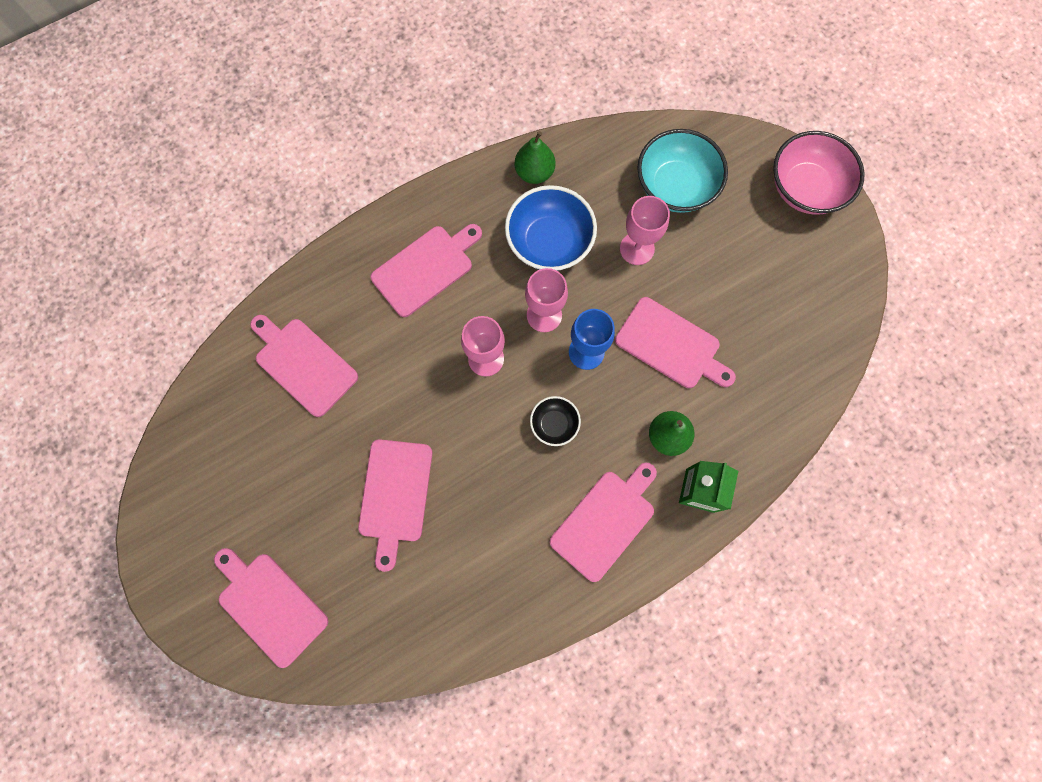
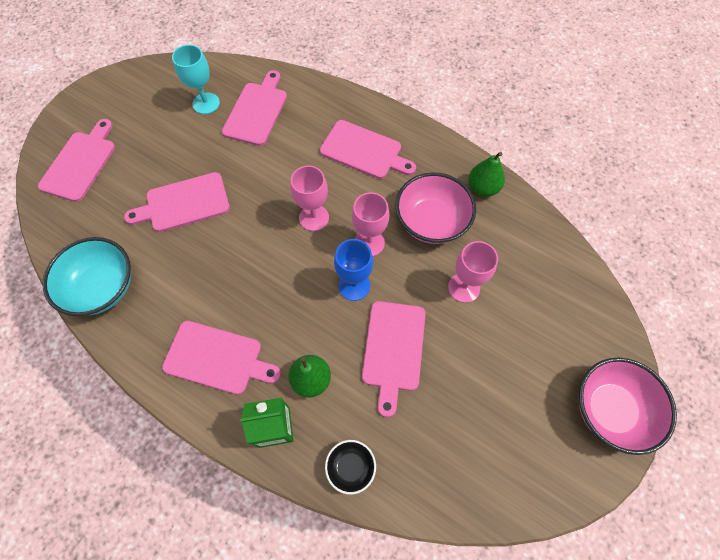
camera: 65 degrees right, 10 degrees down
(257, 420) = (206, 103): none -> turquoise goblet
(549, 242) = (431, 222): blue bowl -> pink bowl
(554, 424) = (283, 286): black bowl -> black bowl (350, 467)
(675, 186) = (538, 295): turquoise bowl -> turquoise bowl (102, 287)

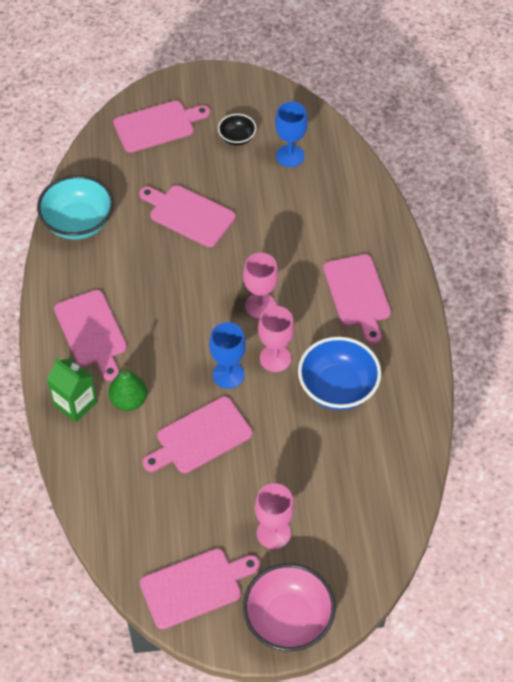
camera: 50 degrees right, 10 degrees down
(206, 103) = (290, 156): turquoise goblet -> blue goblet
(257, 111) = (318, 194): pink cutting board -> pink cutting board (195, 587)
(350, 467) = (88, 471): black bowl -> black bowl (237, 138)
(431, 222) = (337, 388): pink bowl -> blue bowl
(464, 287) = (299, 450): pink goblet -> pink goblet (273, 533)
(483, 188) = (409, 403): green pear -> none

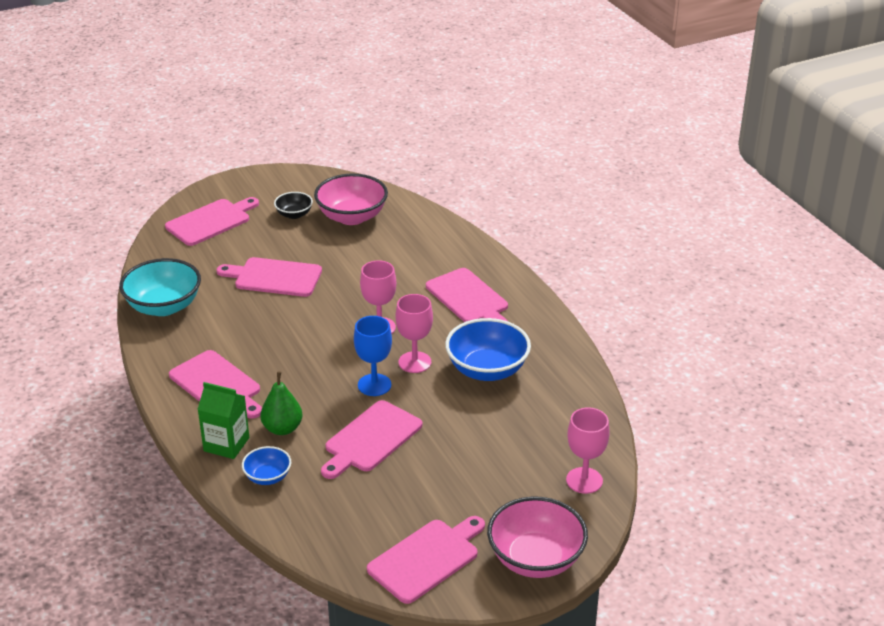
camera: 20 degrees left, 20 degrees down
(96, 452) = (267, 477): none -> blue bowl
(273, 533) = (484, 494): pink goblet -> pink goblet (584, 480)
(290, 156) = (352, 217): blue goblet -> pink bowl

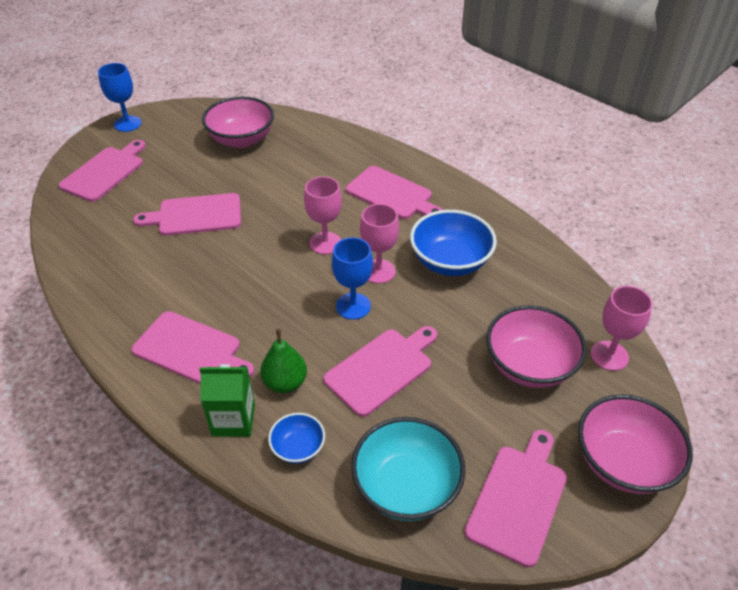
camera: 20 degrees left, 10 degrees up
(164, 306) = (93, 273): turquoise bowl -> turquoise bowl (406, 486)
(251, 180) = (128, 124): none -> blue goblet
(294, 214) = (185, 148): black bowl -> none
(370, 439) = (382, 369): pink cutting board -> pink cutting board turned 150 degrees counterclockwise
(504, 469) = (529, 365): none -> pink bowl

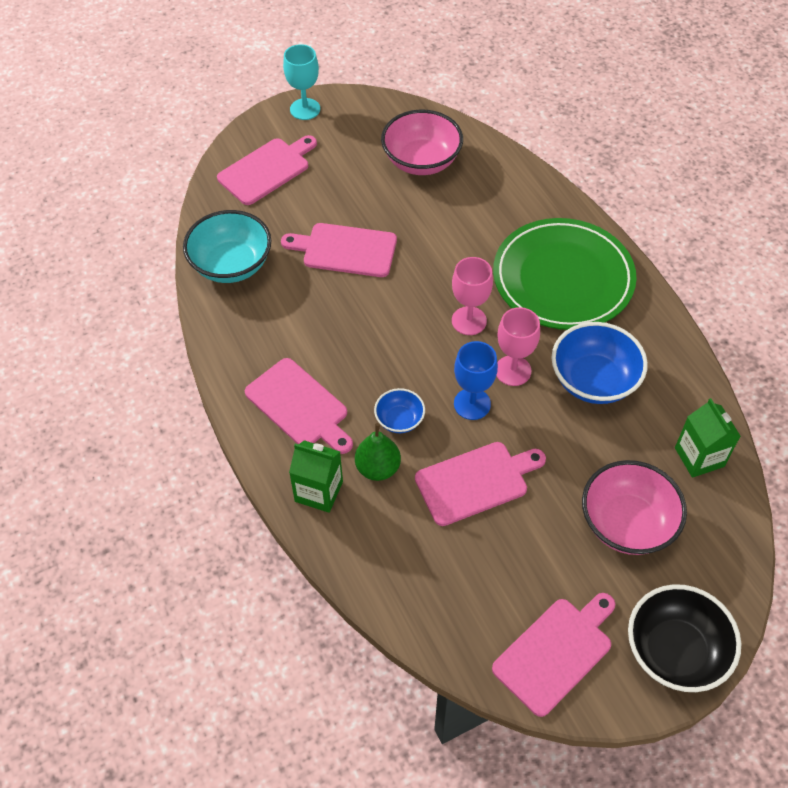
camera: 20 degrees right, 10 degrees up
(128, 124) = (305, 109): blue goblet -> turquoise goblet
(298, 448) = (369, 537): blue bowl -> blue bowl (399, 420)
(392, 194) = (563, 278): pink cutting board -> green plate
(406, 486) = (455, 606): turquoise bowl -> turquoise bowl (231, 265)
(563, 296) = (699, 457): none -> green carton
(609, 356) = (716, 538): pink goblet -> none
(623, 462) = (675, 651): pink bowl -> black bowl

